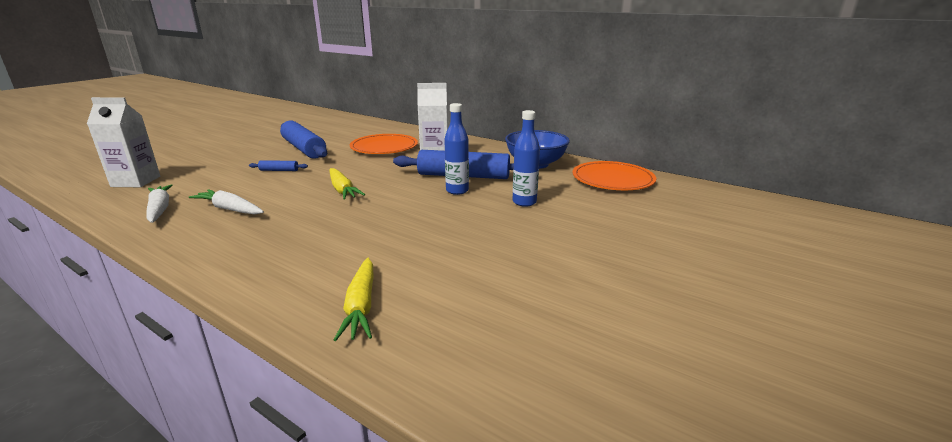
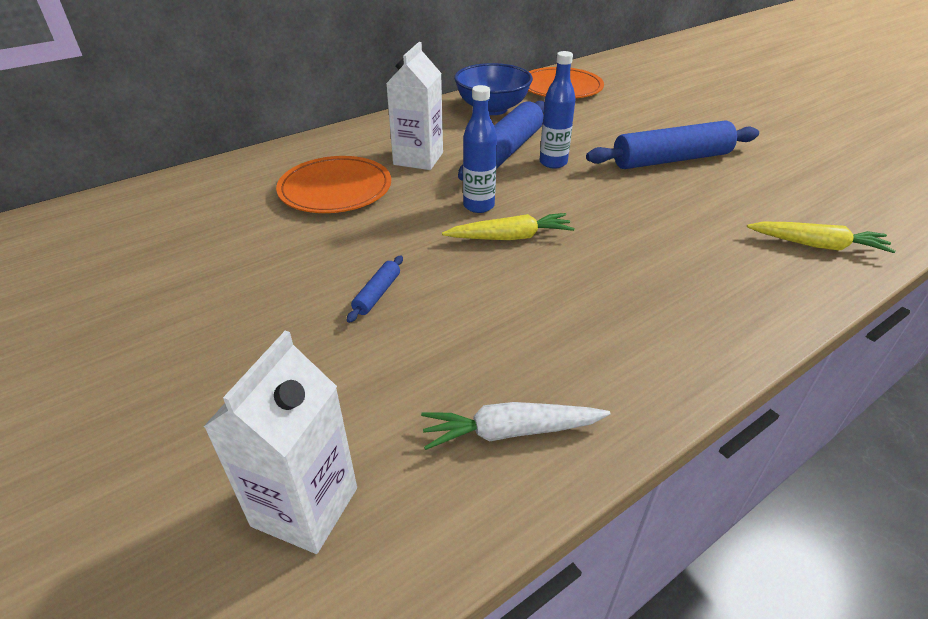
camera: 70 degrees left, 15 degrees up
(229, 209) = (544, 342): white carrot -> none
(304, 148) = (265, 265): blue rolling pin -> blue rolling pin (671, 159)
(524, 202) = (602, 136): blue bottle -> blue bottle (478, 206)

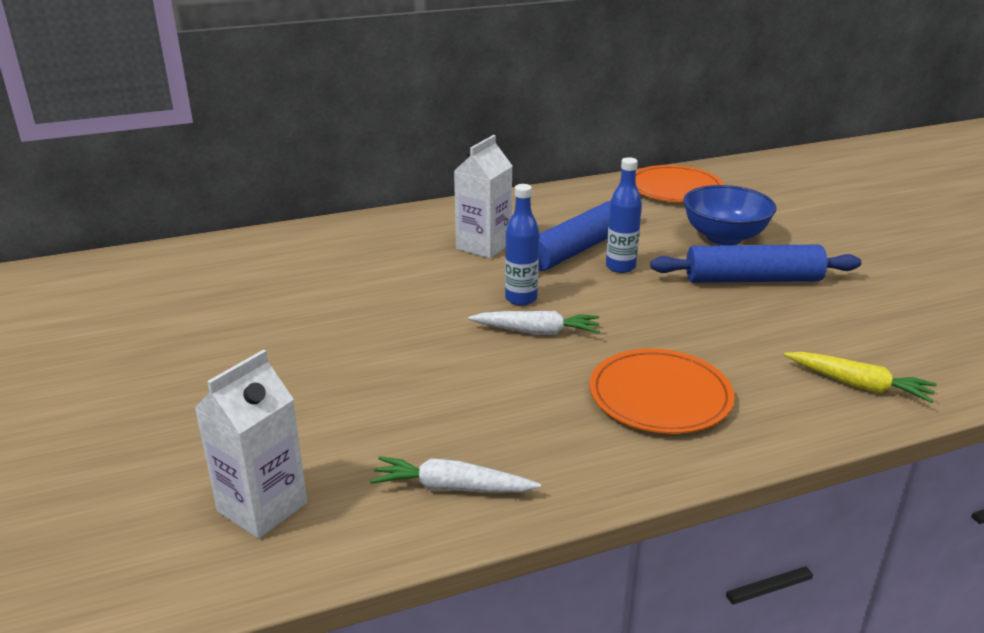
camera: 15 degrees right, 10 degrees down
(335, 189) = (390, 265): orange plate -> orange plate (660, 396)
(377, 294) = (388, 362): blue rolling pin -> none
(492, 109) = (586, 204): blue bowl -> blue bowl (724, 237)
(510, 237) = (537, 332): yellow carrot -> white carrot

